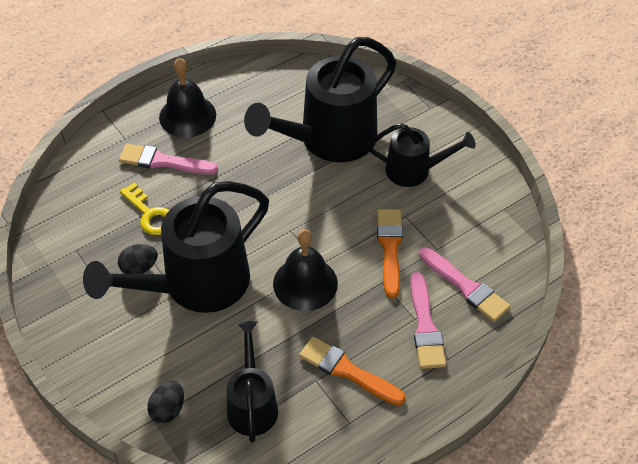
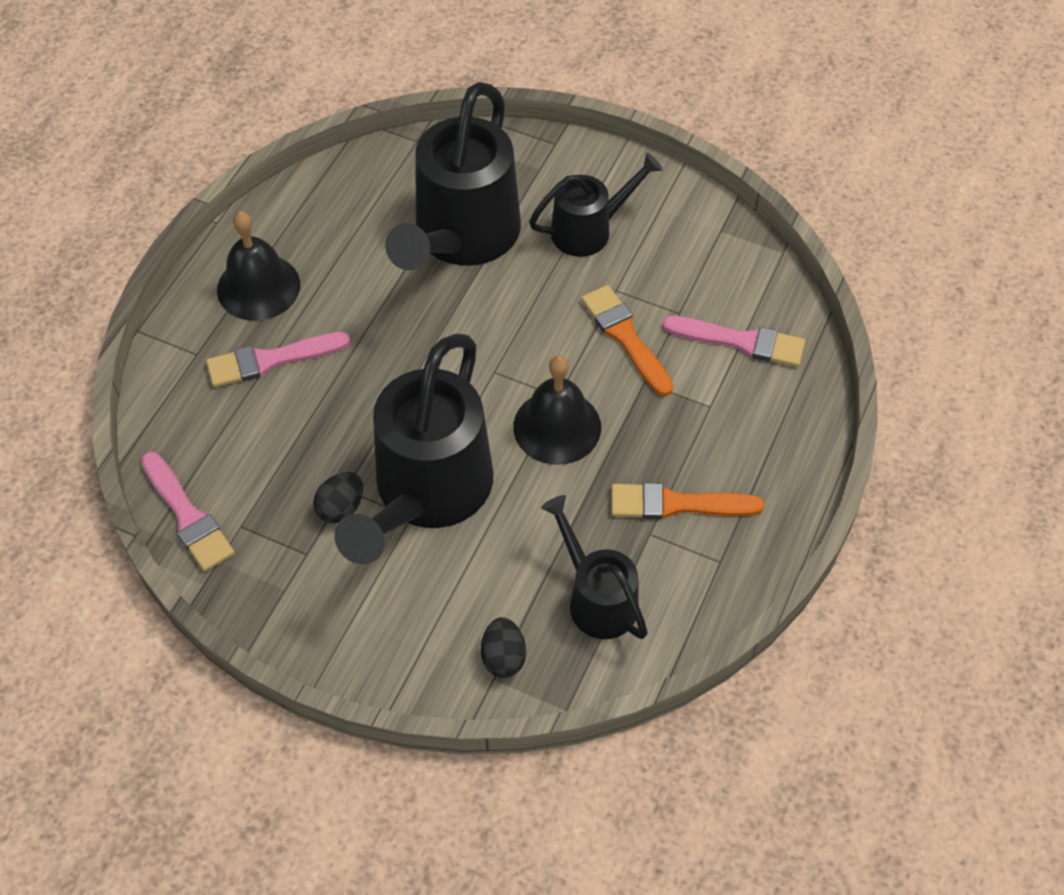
camera: 30 degrees left, 5 degrees up
(150, 214) = (304, 435): yellow key -> none
(425, 326) = (727, 409): pink brush -> pink brush (188, 516)

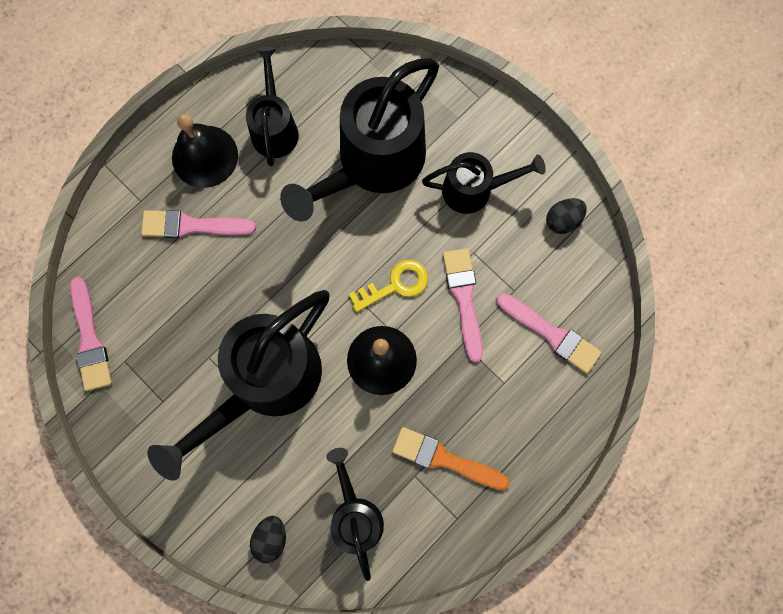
camera: 20 degrees right, 20 degrees up
(331, 236) = (274, 127): none -> black watering can
(341, 508) = (199, 372): black egg -> black egg (563, 220)
(539, 347) = (395, 285): none -> yellow key
(625, 337) = (464, 298): orange brush -> pink brush

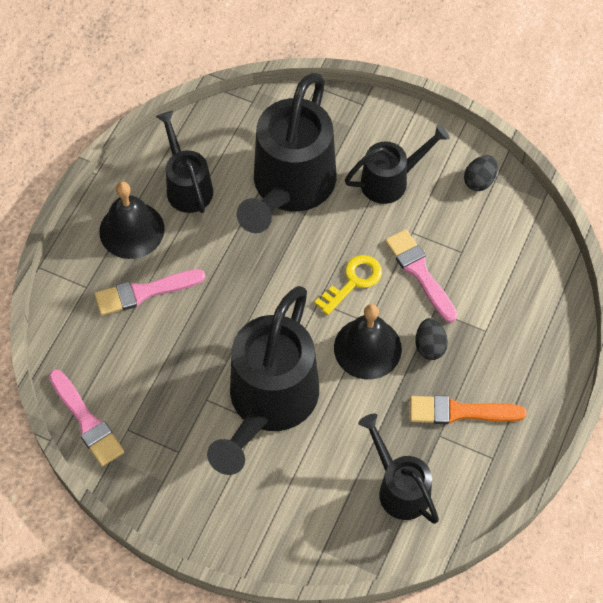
camera: 20 degrees left, 15 degrees down
(271, 538) = (330, 534): black egg -> black egg (429, 346)
(551, 334) = (510, 276): pink brush -> none

